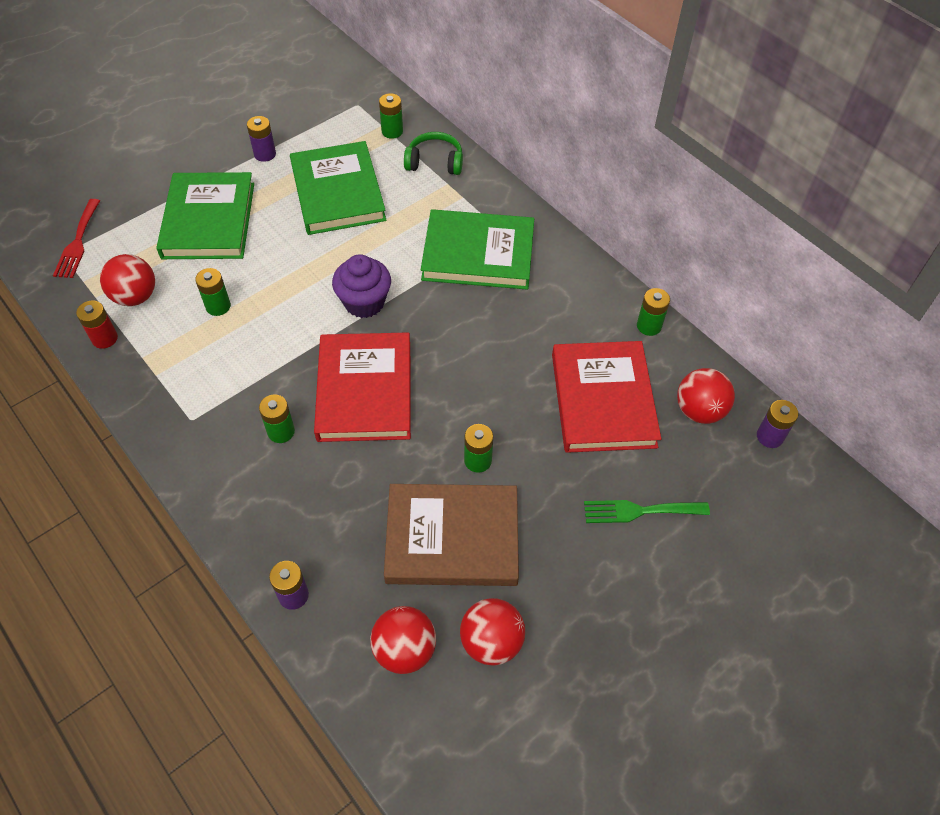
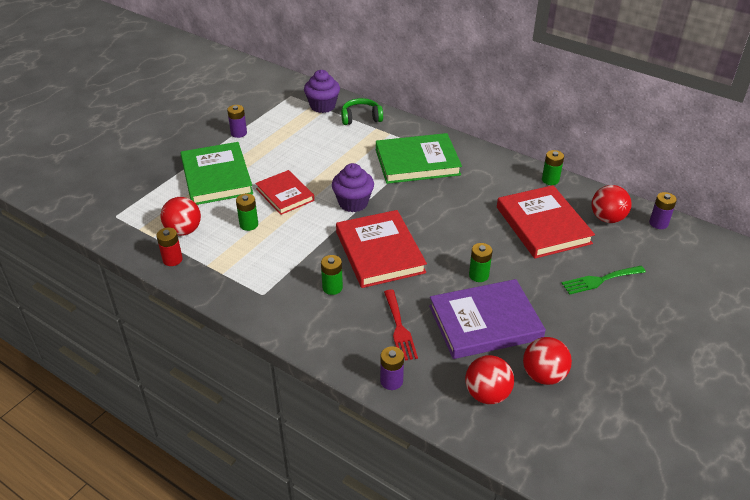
camera: 15 degrees left, 15 degrees down
(78, 242) = (123, 207): red fork -> red fork (399, 328)
(282, 268) = (285, 194): none -> red book
(338, 192) = (302, 145): green book -> none
(392, 131) = (322, 106): green battery -> purple cupcake
(452, 538) = (485, 322): brown book -> purple book

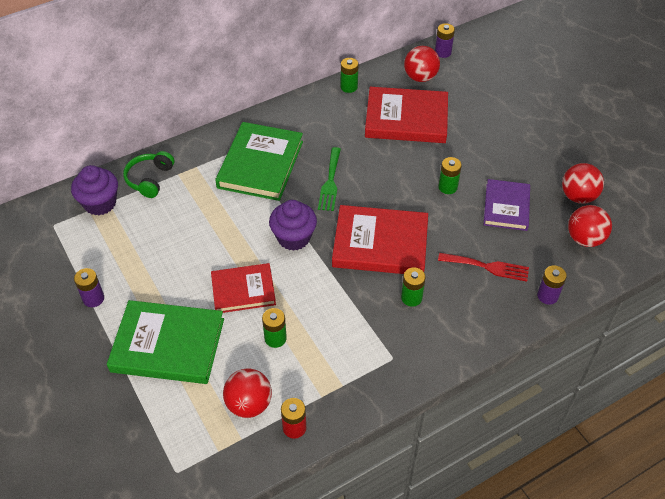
camera: 65 degrees left, 10 degrees up
(485, 322) = (506, 207): purple book -> purple book, size x0.63
(600, 280) = (491, 116): green fork -> green fork (330, 182)

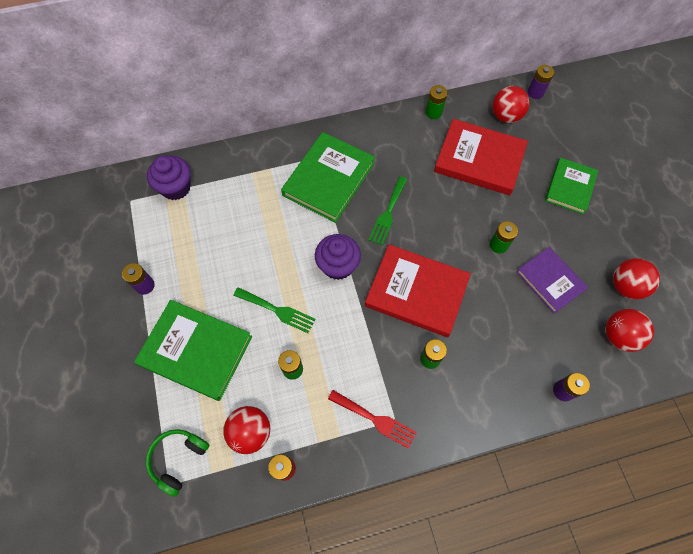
camera: 15 degrees right, 15 degrees up
(150, 179) = (225, 172): green headphones -> green headphones (178, 459)
(243, 290) = (277, 310): red book -> green fork
(487, 267) = (513, 343): red fork -> red fork (375, 419)
(500, 125) = (570, 187): none -> green book
(506, 207) = (550, 281): purple book -> purple book turned 60 degrees counterclockwise

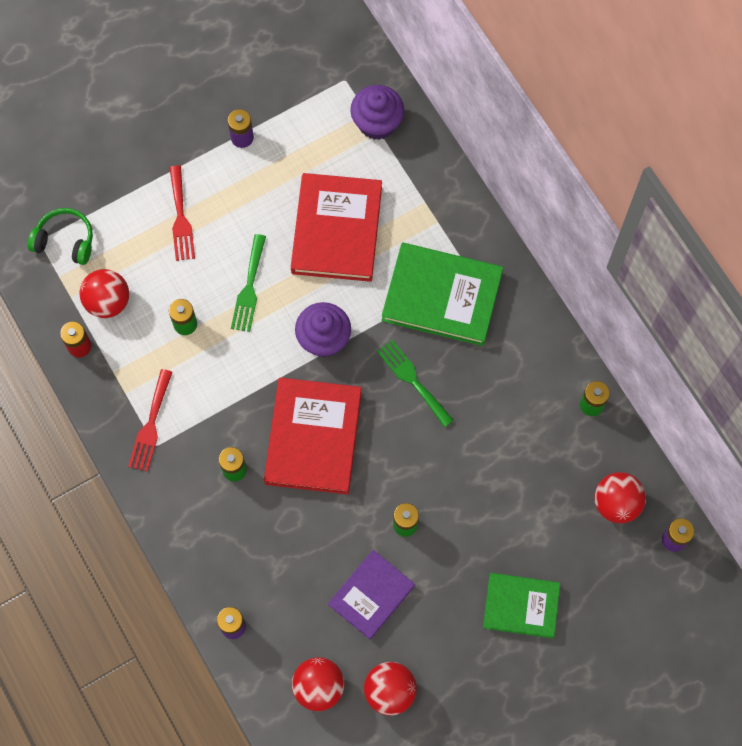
camera: 75 degrees right, 5 degrees up
(196, 351) = (181, 218): green book -> red fork
(388, 213) = (412, 380): green fork -> green fork turned 45 degrees clockwise
(479, 160) = (530, 479): red book -> red book (336, 230)

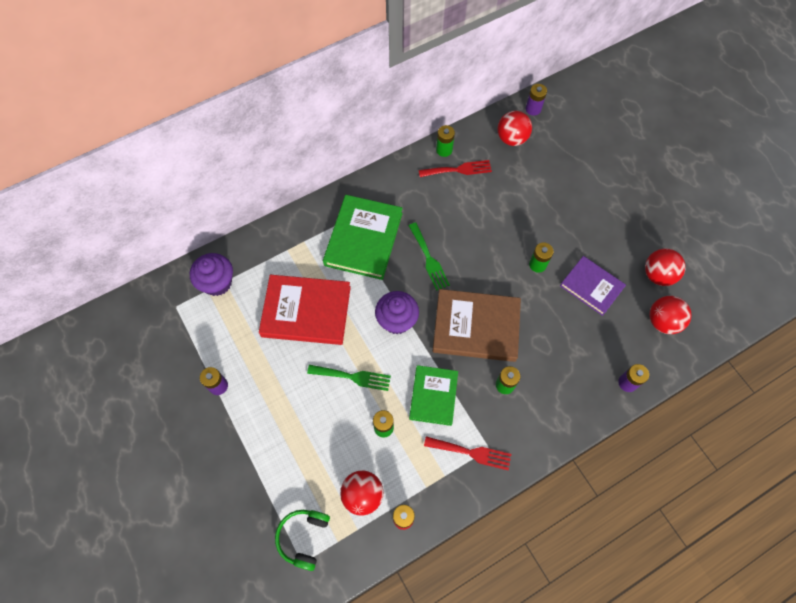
camera: 90 degrees left, 5 degrees down
(181, 218) = (288, 434): red fork -> red fork (458, 169)
(313, 437) = (476, 327): red book -> brown book
(412, 380) = (429, 259): green fork -> green fork turned 75 degrees counterclockwise
(521, 606) = (587, 194): green book -> green book (433, 396)

